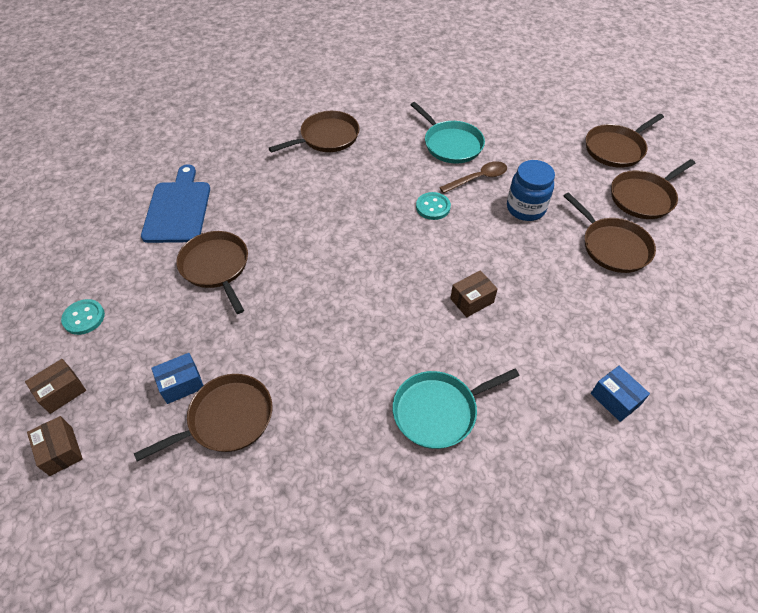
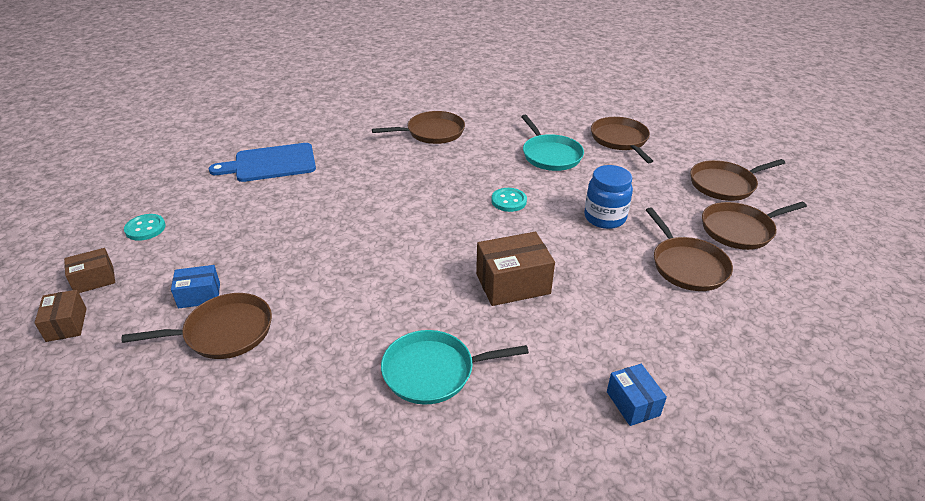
camera: 15 degrees right, 15 degrees down
(178, 209) = (270, 163): blue cutting board -> blue cutting board turned 120 degrees counterclockwise
(216, 267) = (280, 212): brown pan -> brown pan (620, 140)
(472, 300) = (513, 284): brown box -> brown box, size x1.69
(478, 178) = (565, 186): brown spoon -> none

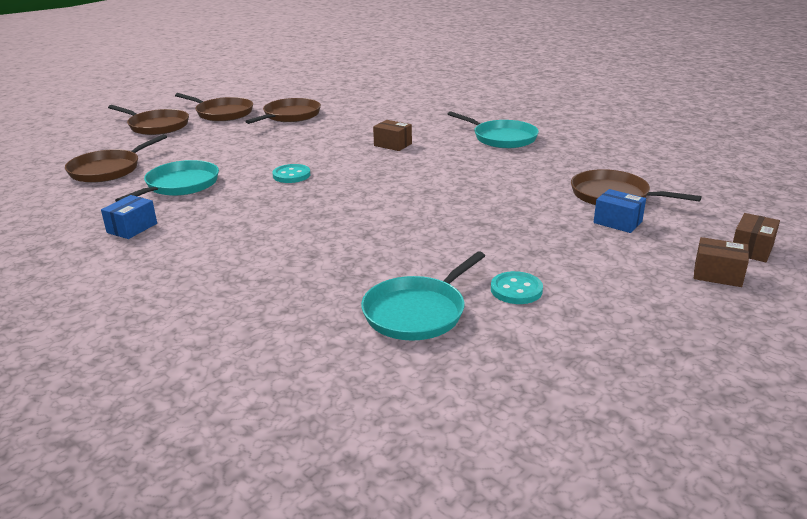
camera: 130 degrees left, 10 degrees down
(145, 228) = (639, 303): turquoise button -> turquoise button (516, 290)
(270, 163) = (417, 312): blue cutting board -> turquoise pan
(432, 132) = (198, 254): brown pan -> none
(513, 284) = (393, 145): brown box -> brown box, size x0.59
(604, 218) = (265, 144): blue jar -> none
(633, 403) = (430, 103): blue box -> blue box (132, 228)

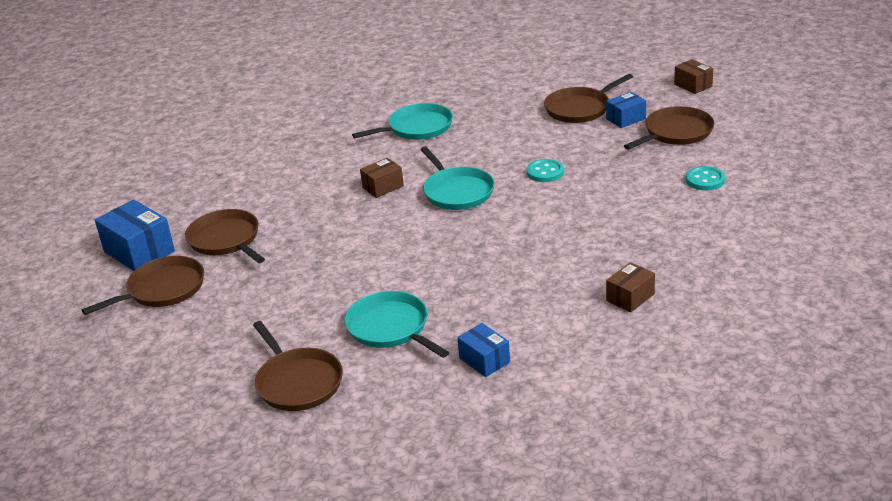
camera: 65 degrees left, 5 degrees up
(156, 126) = (162, 345): brown pan -> brown pan (676, 133)
(267, 99) = (139, 251): none -> blue box
(291, 175) = (418, 254): turquoise button -> turquoise button (545, 172)
(417, 312) = (717, 223): turquoise pan -> turquoise pan (457, 191)
(717, 274) = (719, 106): brown box -> brown box (630, 297)

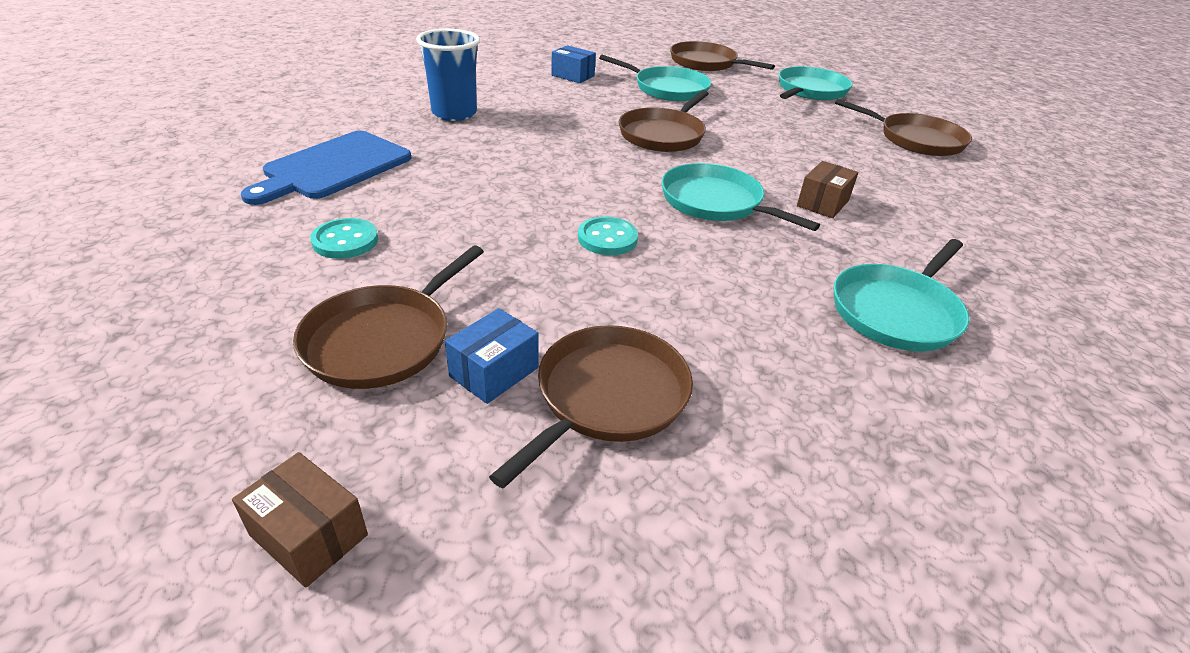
camera: 155 degrees right, 5 degrees up
(139, 251) = (982, 127): blue box -> none
(162, 289) = (902, 103): brown pan -> brown pan (663, 134)
(233, 316) = (810, 91): none -> turquoise pan
(630, 297) = (454, 113): brown box -> blue cup
(728, 237) = (333, 167): none -> blue cutting board

